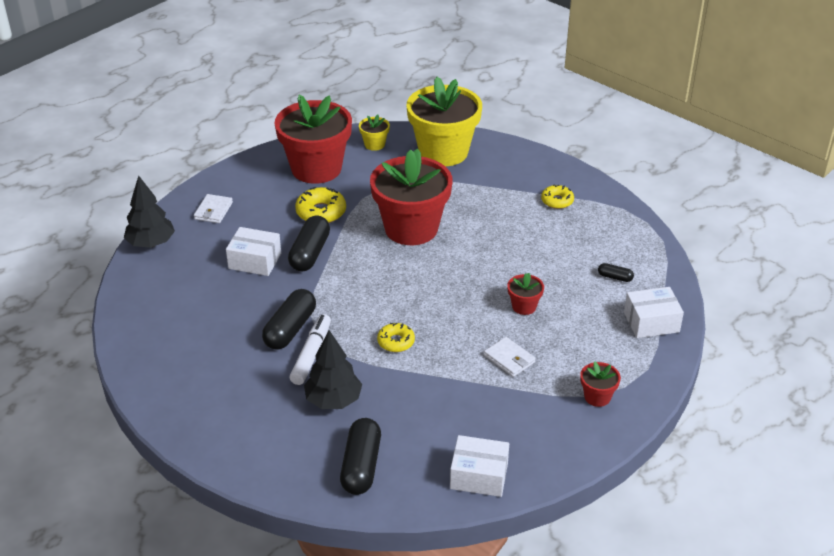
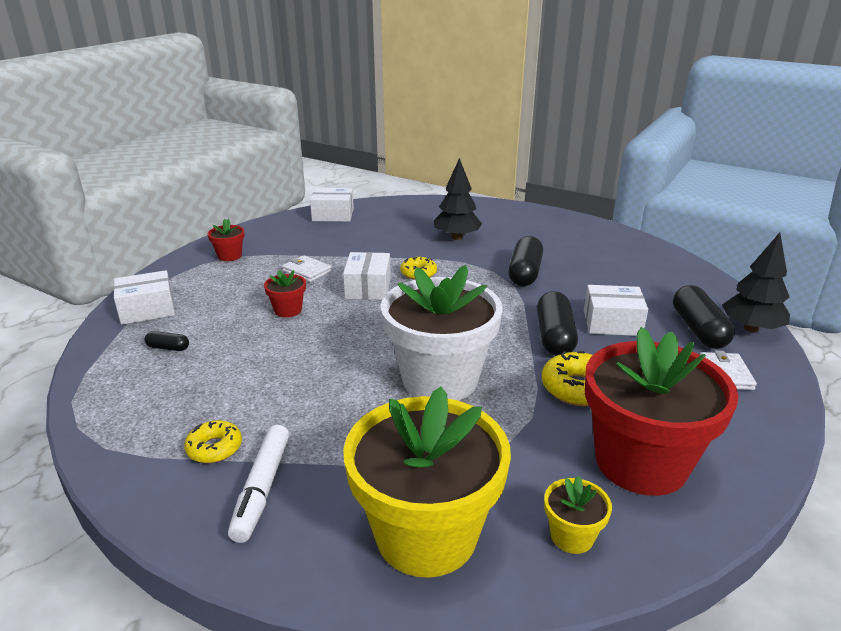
camera: 170 degrees right, 10 degrees down
(311, 354) = (492, 259): white marker -> white marker (262, 489)
(361, 466) = (419, 213): black capsule -> black capsule (698, 330)
(411, 228) = (440, 379): red flower pot -> white flower pot
(449, 326) = (368, 288): none -> white box

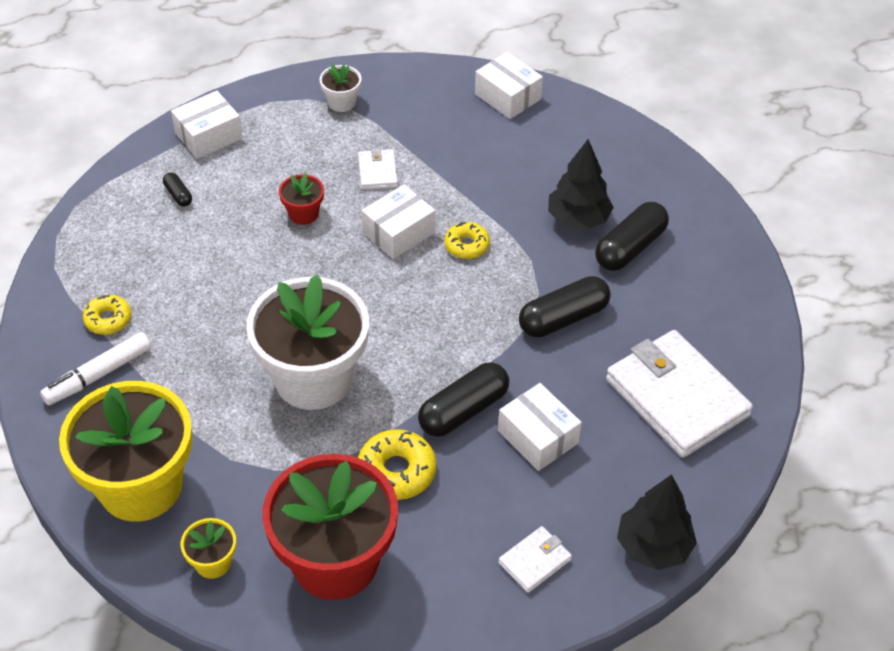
camera: 45 degrees right, 20 degrees up
(147, 309) = (208, 136): white box -> white box turned 60 degrees counterclockwise
(229, 256) = (341, 102): red flower pot -> white flower pot
(634, 271) = (677, 397): none -> white wallet
(698, 330) = (601, 507): black capsule -> black capsule (630, 248)

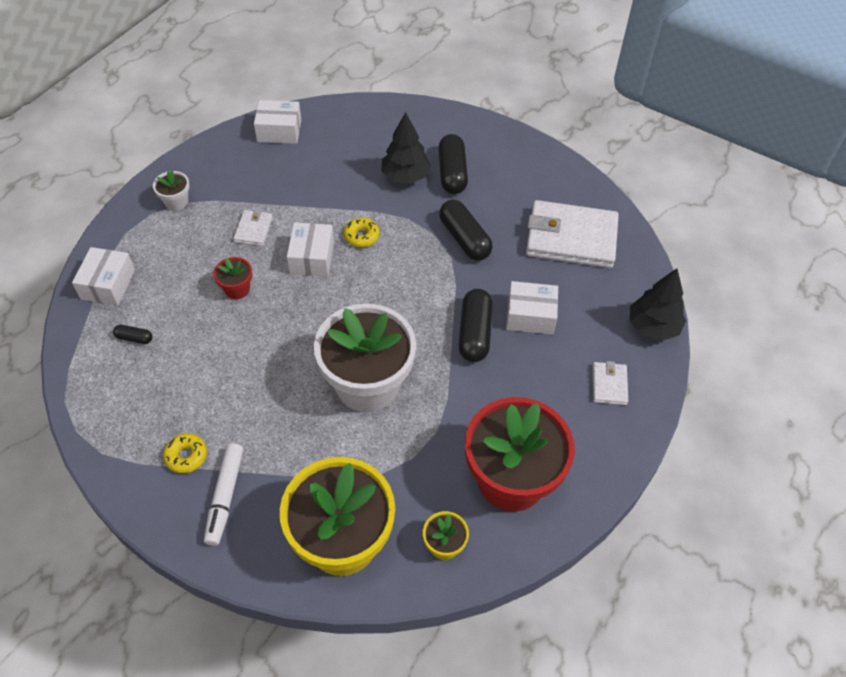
camera: 45 degrees left, 5 degrees up
(378, 172) = (253, 230): white wallet -> white wallet turned 60 degrees clockwise
(397, 471) = (481, 398): yellow donut -> none
(563, 318) = (464, 239): black capsule -> black capsule turned 45 degrees counterclockwise

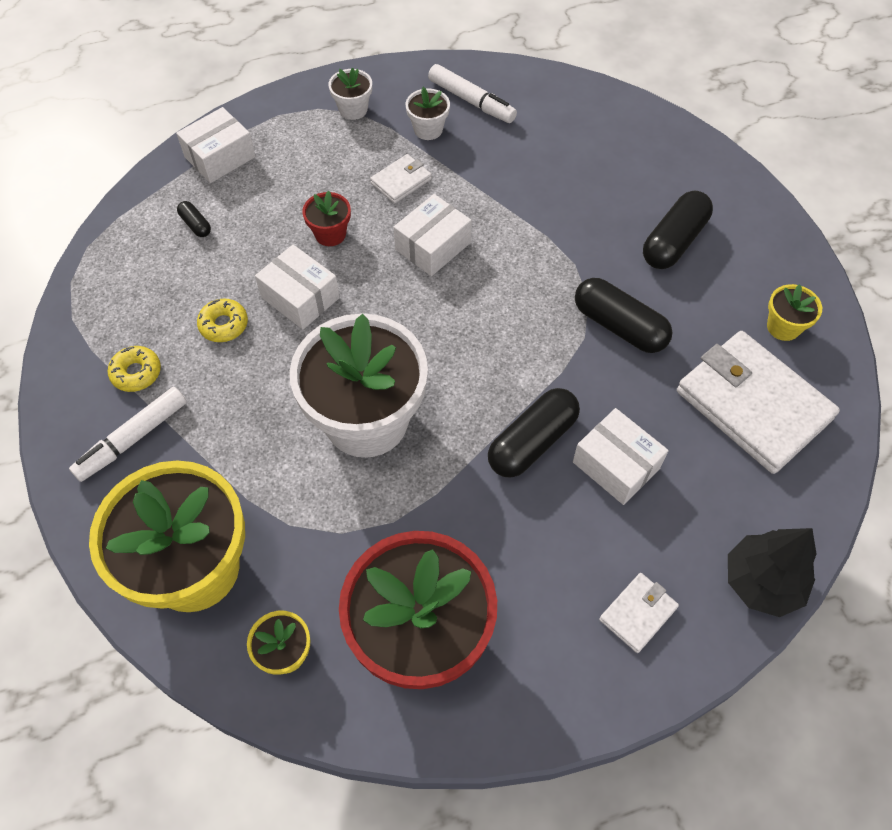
camera: 40 degrees right, 5 degrees up
(241, 188) = (428, 129): none -> white flower pot
(253, 155) = (471, 101): none -> white marker
(279, 131) = (521, 89): white box -> white box (300, 298)
(361, 236) = (505, 254): yellow donut -> yellow donut (224, 325)
(405, 176) = (615, 215): black tree -> none
(464, 239) = (619, 326): black capsule -> black capsule turned 60 degrees counterclockwise
(550, 187) = (783, 327): none -> yellow flower pot

